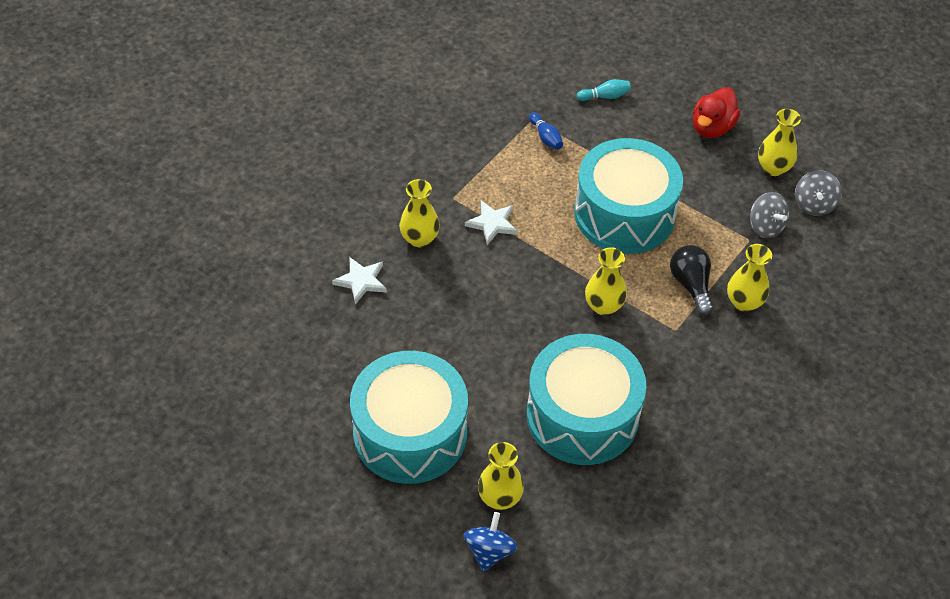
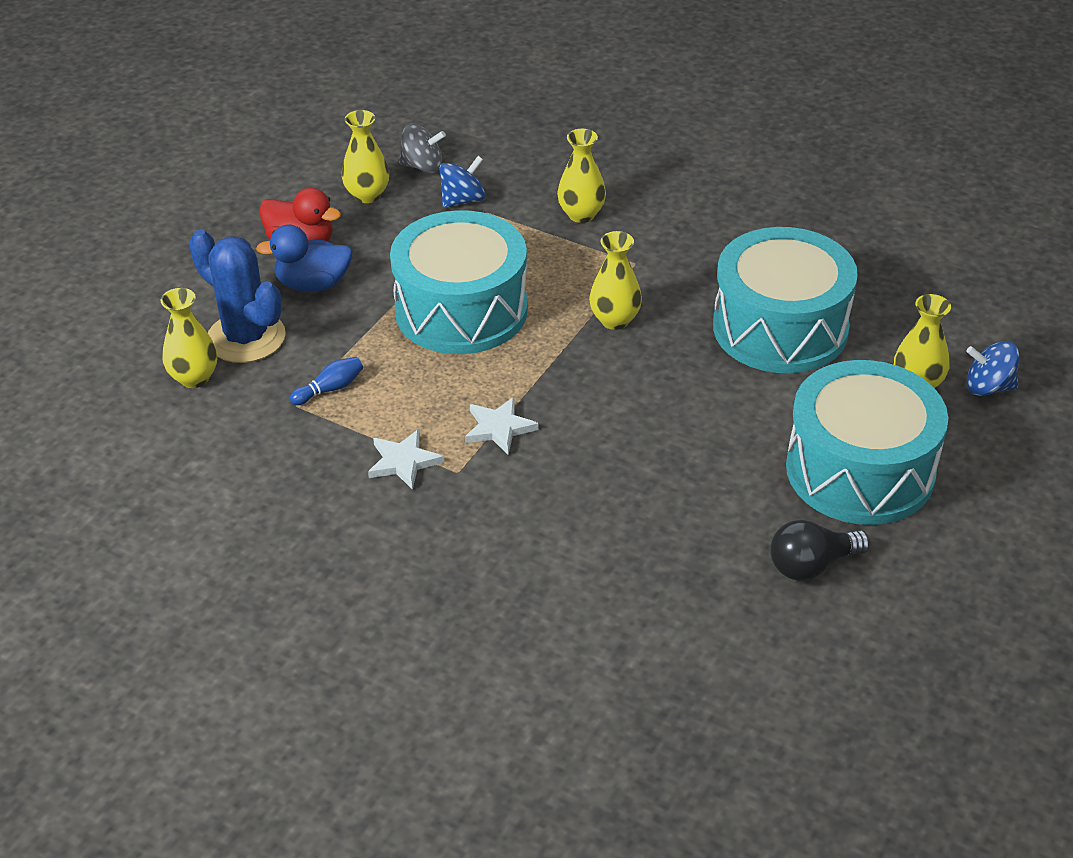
camera: 95 degrees left, 10 degrees down
(361, 281) = (631, 550): white star -> white star (403, 462)
(419, 238) = (540, 498): yellow vase -> yellow vase (194, 378)
(605, 96) = (246, 338): turquoise bowling pin -> blue cactus
(662, 132) = (313, 284): none -> blue duck
(691, 285) = (566, 253): black light bulb -> black light bulb (812, 565)
(765, 226) = (463, 200): grey spinning top -> blue spinning top

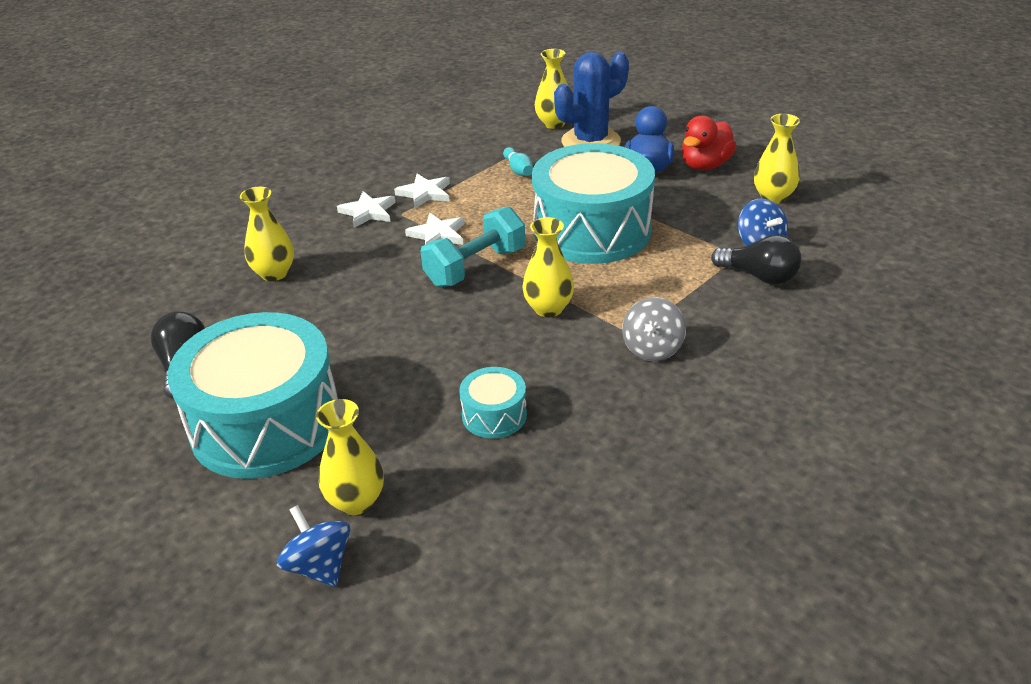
camera: 105 degrees right, 5 degrees down
(330, 389) = (518, 170): blue bowling pin -> turquoise bowling pin
(422, 166) = (820, 227): grey spinning top -> grey spinning top (652, 348)
(460, 504) = (368, 212): none -> white star
(519, 198) = (759, 276): none -> black light bulb
(557, 384) = (475, 267): none -> turquoise dumbbell
(581, 214) = (725, 311): yellow vase -> yellow vase (274, 273)
(780, 328) = (494, 415): turquoise drum -> turquoise drum, size x0.43
(988, 387) = (319, 566): blue spinning top -> blue spinning top turned 60 degrees counterclockwise

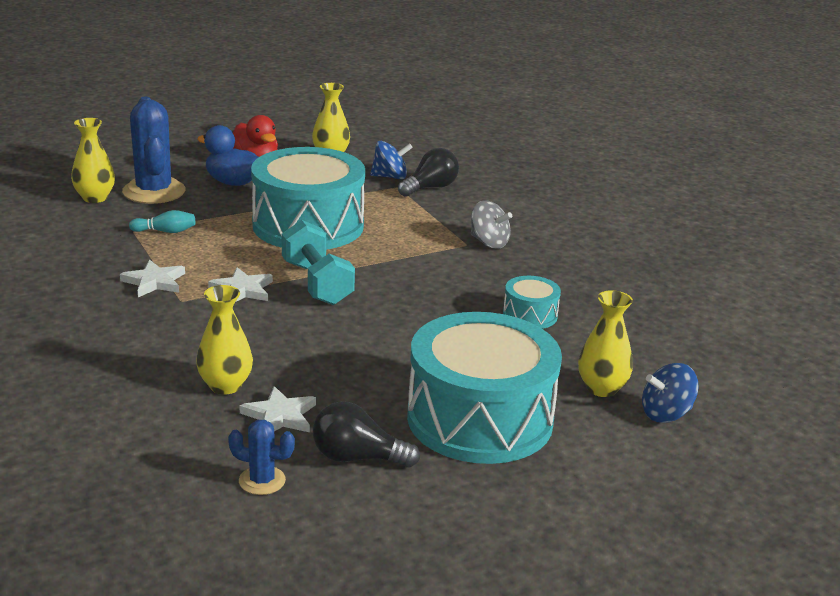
camera: 75 degrees left, 10 degrees down
(143, 329) = (262, 481): none -> blue cactus
(368, 212) = (156, 317): white star -> white star (280, 416)
(548, 309) = (407, 267): yellow vase -> none

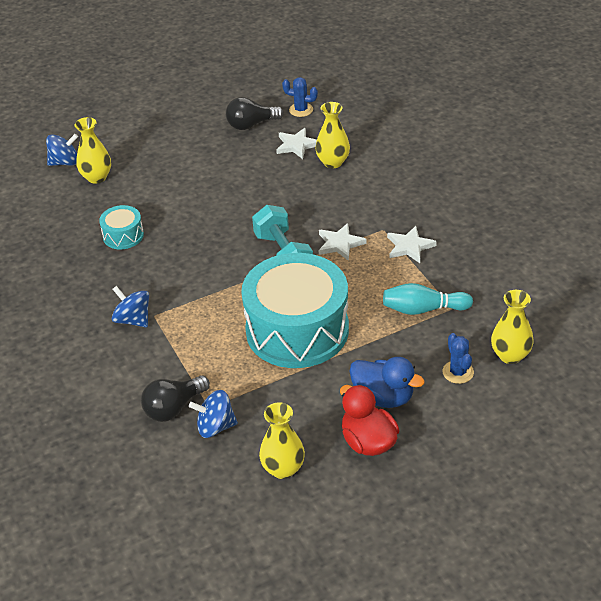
camera: 175 degrees left, 15 degrees up
(154, 191) = (458, 372): blue cactus -> blue cactus, size x0.50
(165, 231) = (423, 309): turquoise bowling pin -> turquoise bowling pin, size x1.52
(357, 458) = (251, 125): black light bulb -> black light bulb turned 150 degrees clockwise
(480, 419) = (179, 151): turquoise drum -> none
(489, 242) = (133, 320): grey spinning top -> blue spinning top

